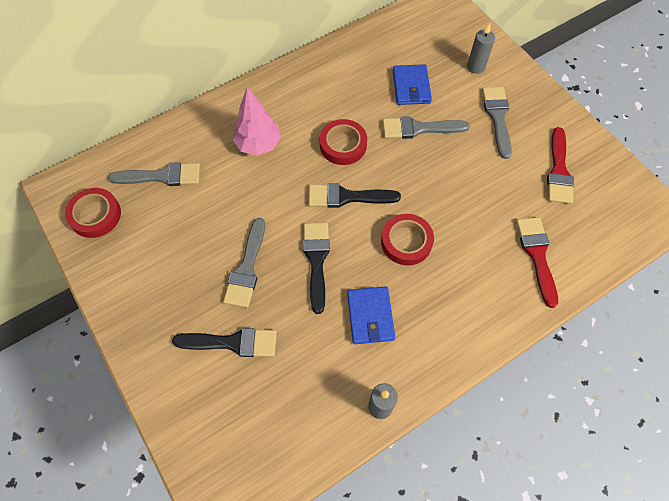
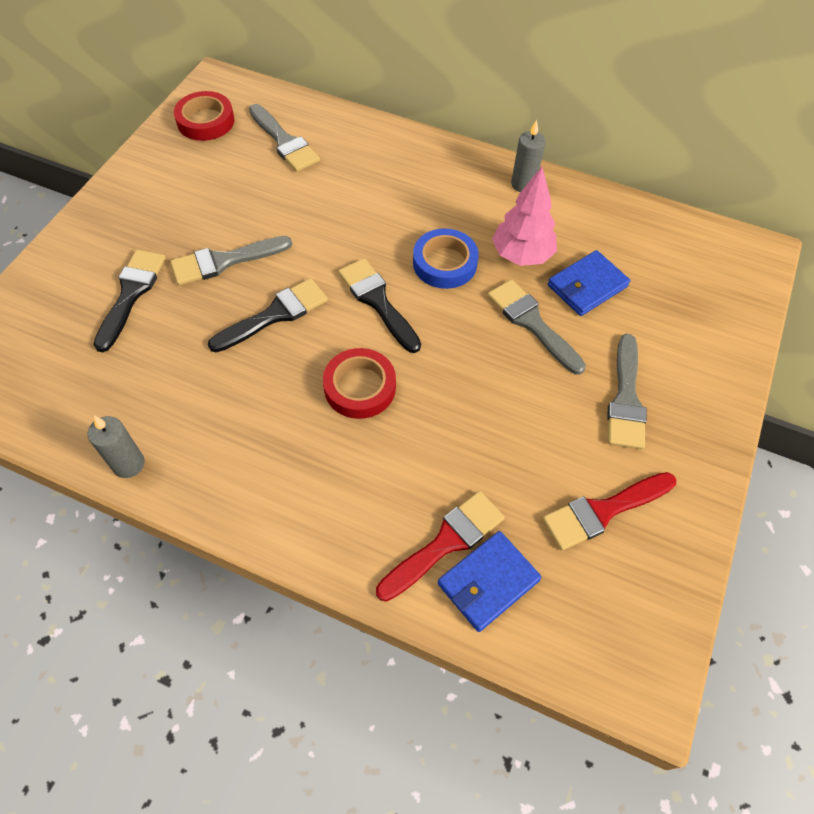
camera: 55 degrees right, 5 degrees down
(232, 342) = (131, 294): black brush -> black brush turned 135 degrees counterclockwise
(258, 144) = (383, 192): pink tree -> pink tree (521, 255)
(343, 145) = (444, 263): red tape -> blue tape
(370, 316) = (236, 399): blue wallet -> blue wallet (488, 582)
(475, 67) = (684, 337): grey candle -> grey candle (523, 184)
(497, 117) = (626, 398): grey brush -> grey brush turned 135 degrees clockwise

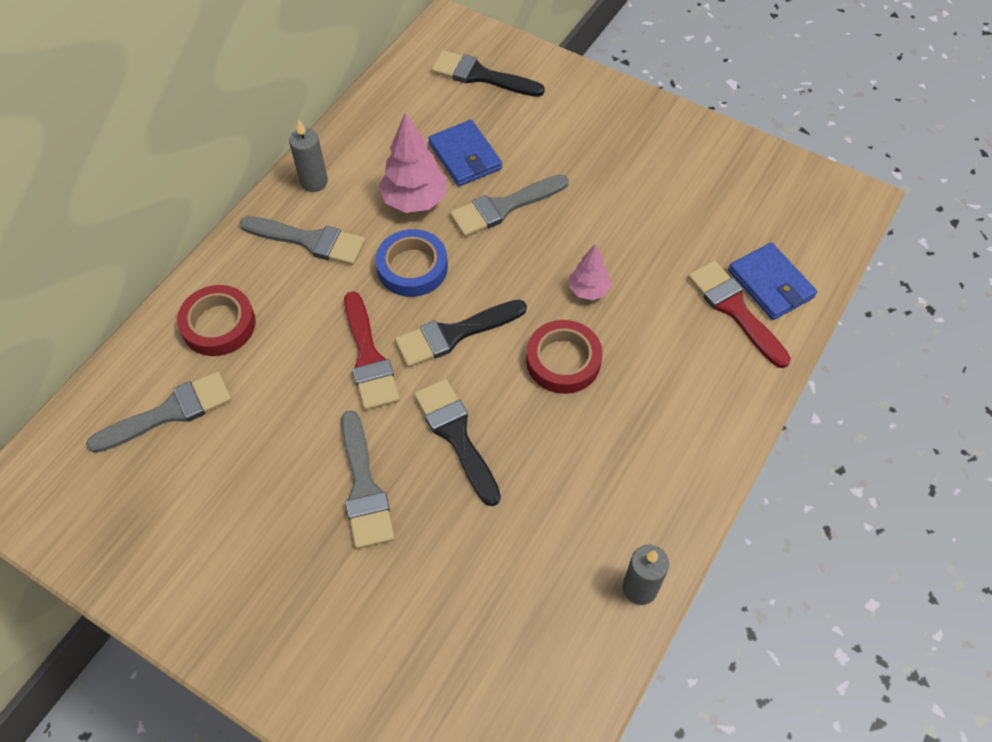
camera: 80 degrees left, 0 degrees up
(131, 294) = (397, 597): black brush -> black brush (481, 76)
(205, 121) = (94, 509): red tape -> red tape (219, 325)
(445, 402) = (588, 290): none -> pink tree
(603, 511) = (707, 194): red brush -> red brush (368, 358)
(626, 398) = (597, 155): grey brush -> grey brush (309, 241)

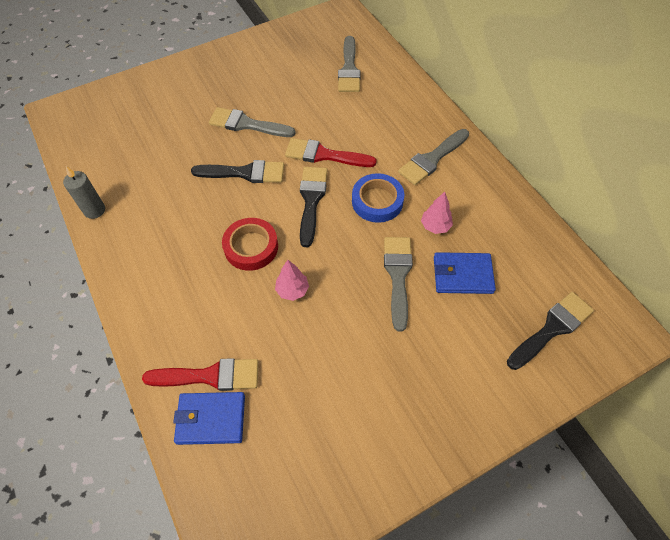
camera: 120 degrees right, 0 degrees up
(219, 325) = (393, 101): red tape -> none
(314, 182) = (484, 178): grey candle -> none
(415, 200) = (435, 226): pink tree -> pink tree, size x0.59

